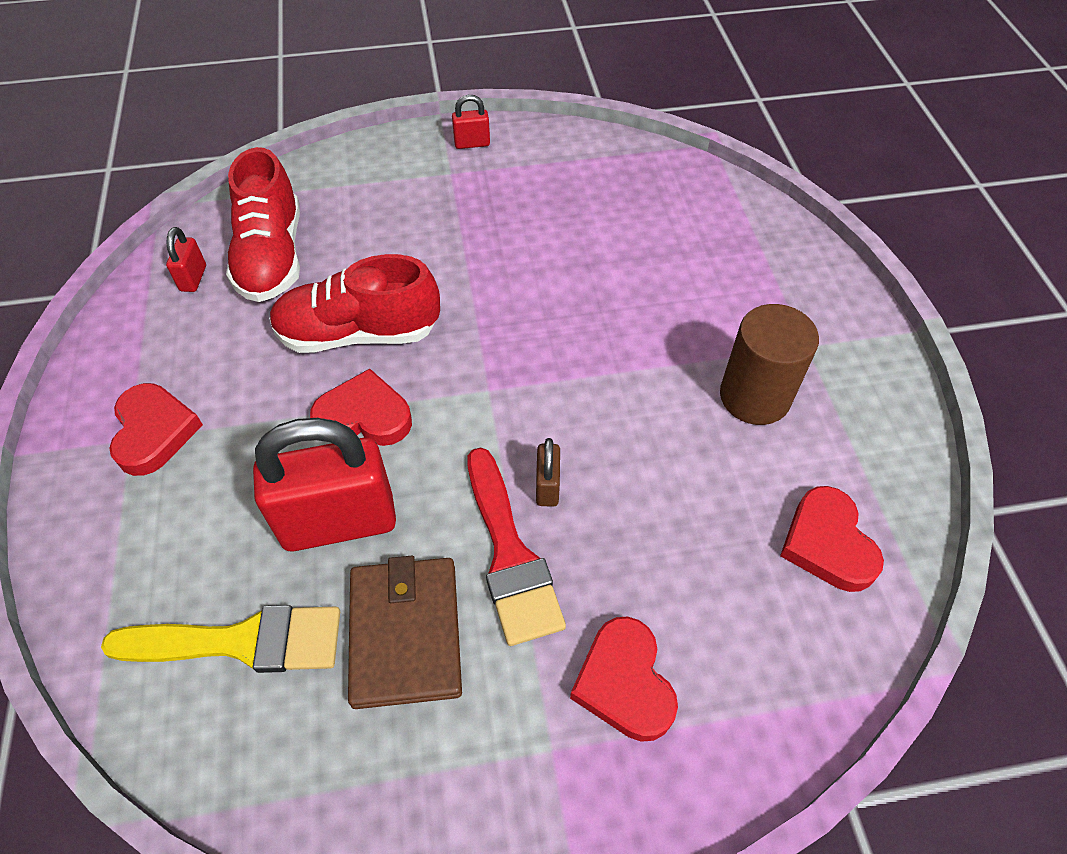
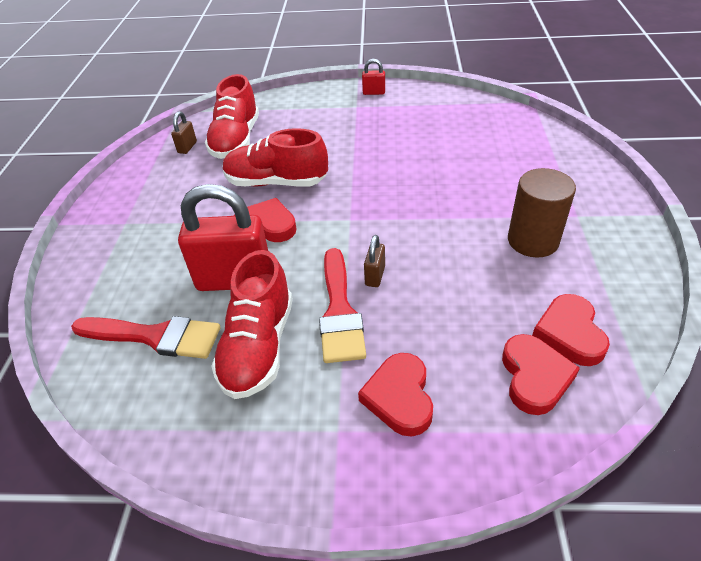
camera: 15 degrees right, 10 degrees down
(154, 432) = (140, 221): red heart -> red heart (534, 377)
(193, 278) = (187, 147): red padlock -> brown padlock
(242, 641) = (155, 336): yellow brush -> red brush
(405, 633) = (258, 346): brown wallet -> red shoe

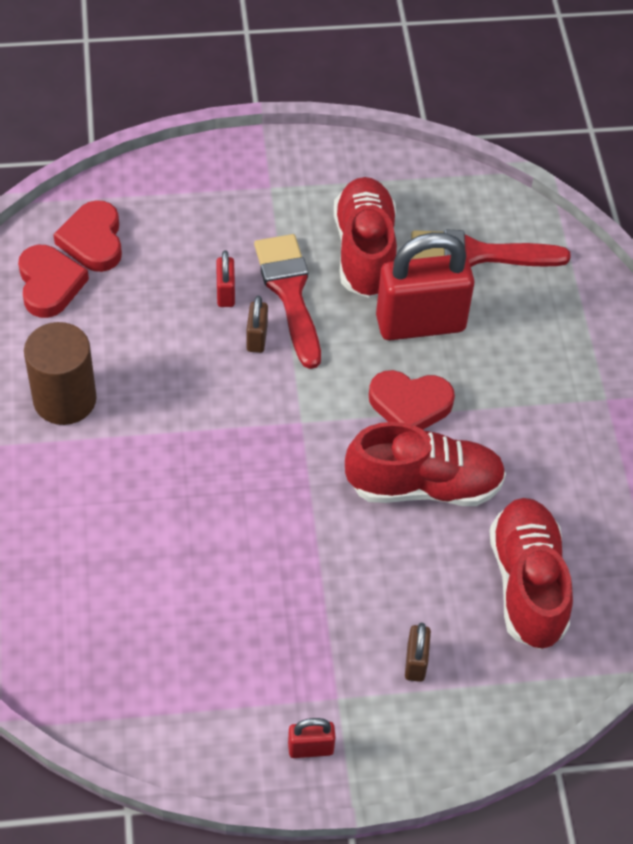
camera: 165 degrees right, 10 degrees up
(187, 147) = (603, 561): brown padlock -> brown padlock (415, 662)
(398, 314) = (225, 293): none -> red padlock
(399, 397) = (218, 215): red heart -> none

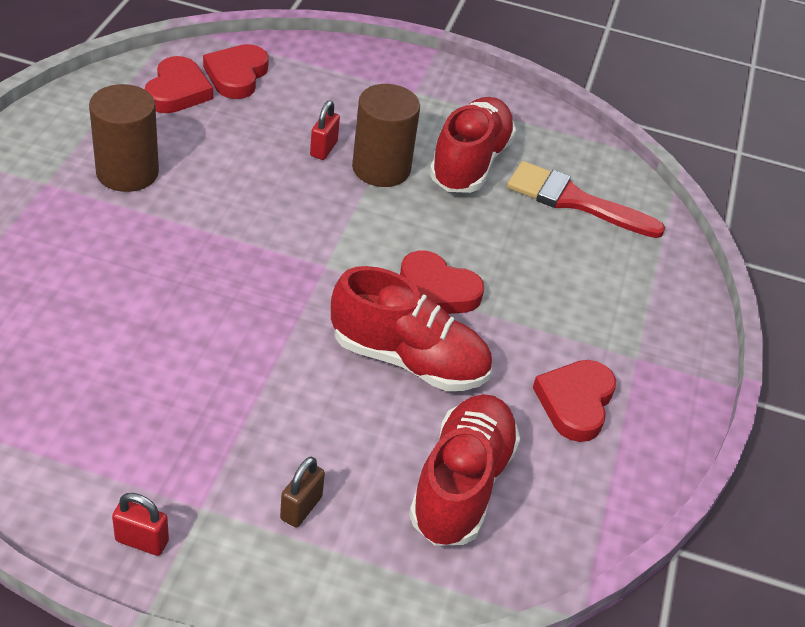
camera: 20 degrees right, 10 degrees down
(257, 338) = (328, 190): brown padlock -> none
(289, 293) = (381, 168): red brush -> brown cylinder
(420, 323) = (487, 232): red padlock -> none
(578, 466) = (575, 403): none -> red heart

